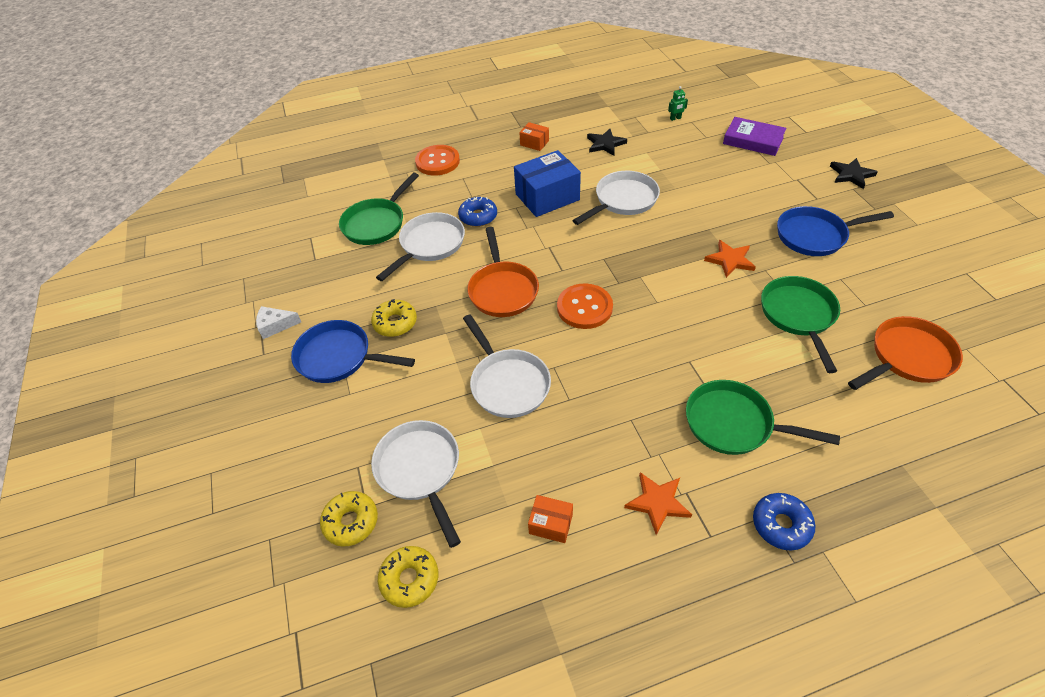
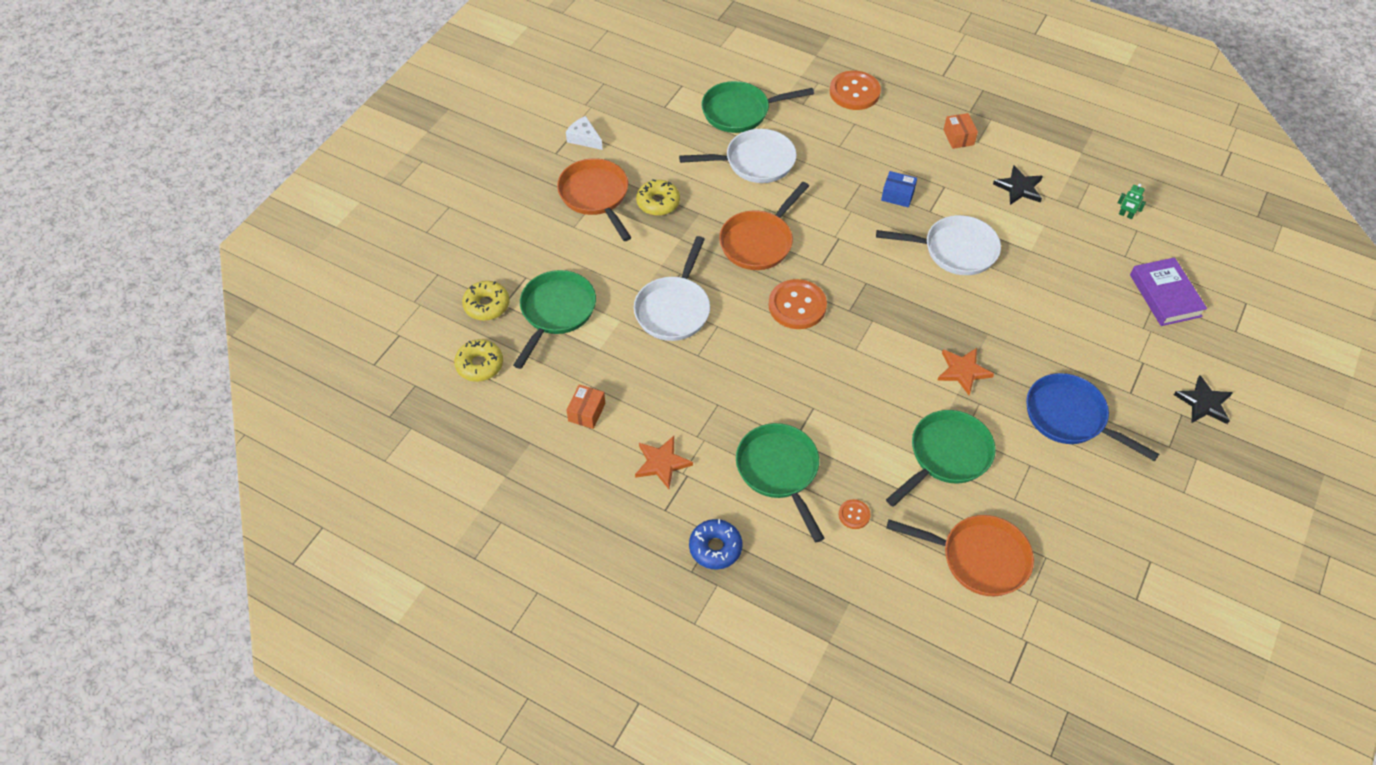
camera: 45 degrees right, 5 degrees up
(339, 357) = (596, 196): blue pan -> orange pan
(420, 470) = (556, 312): white pan -> green pan
(478, 217) = (820, 168): blue donut -> none
(547, 197) = (897, 195): blue box -> blue box, size x0.49
(550, 524) = (586, 412): orange box -> orange box turned 45 degrees clockwise
(814, 404) = (854, 515): none -> orange button

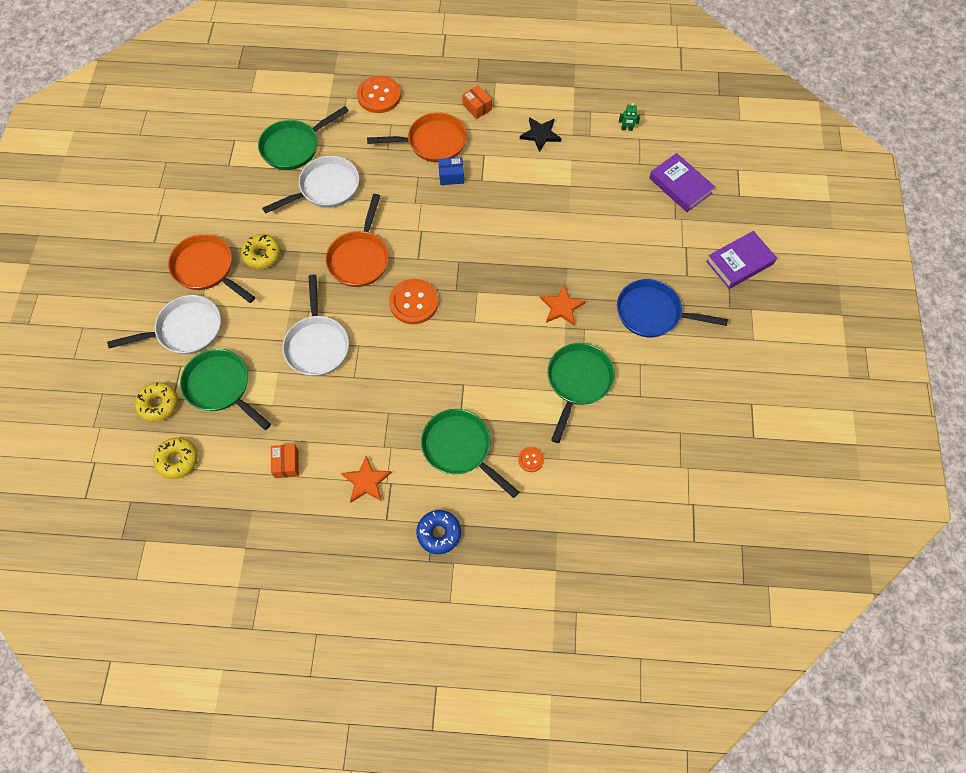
camera: 25 degrees left, 10 degrees up
(556, 312) = (221, 387): green pan -> green pan turned 45 degrees counterclockwise
(584, 138) = (172, 219): white cheese -> none
(955, 250) = (514, 207): white pan -> white pan (185, 330)
(978, 558) = (634, 454): orange pan -> orange pan (432, 142)
(1204, 403) = (739, 263): black star -> purple book

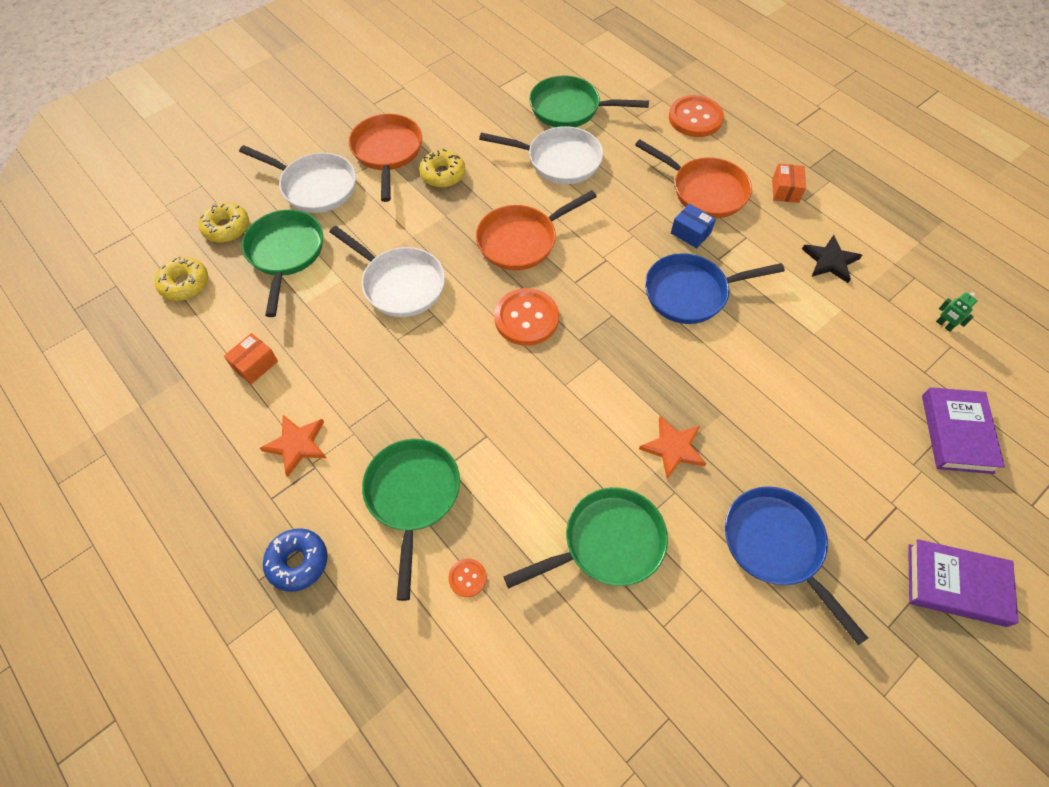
camera: 45 degrees right, 5 degrees down
(317, 344) = (400, 284): white pan -> white pan turned 90 degrees counterclockwise
(487, 213) = (691, 293): none -> blue pan

